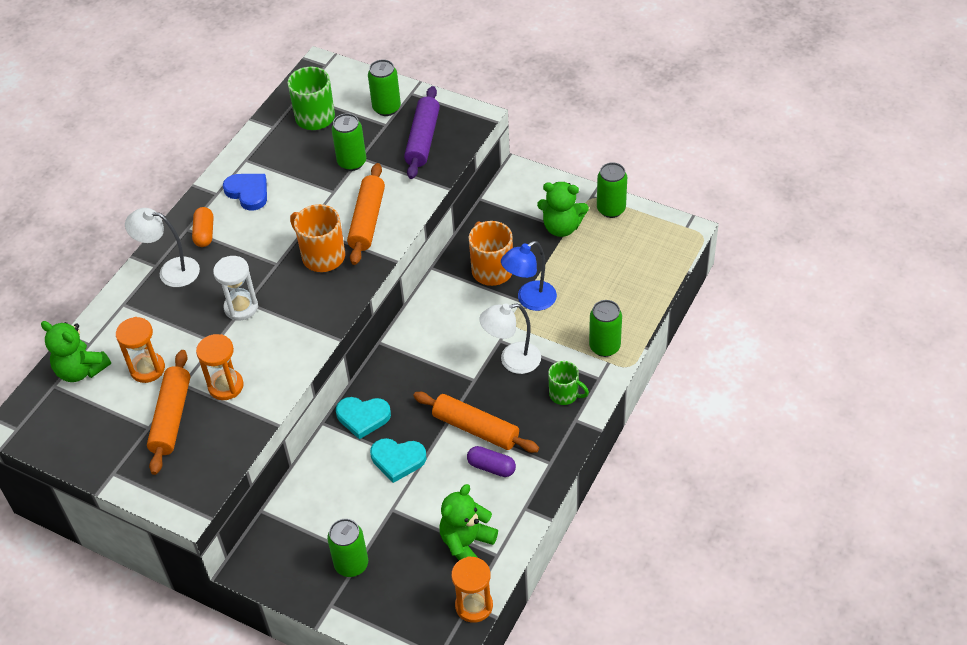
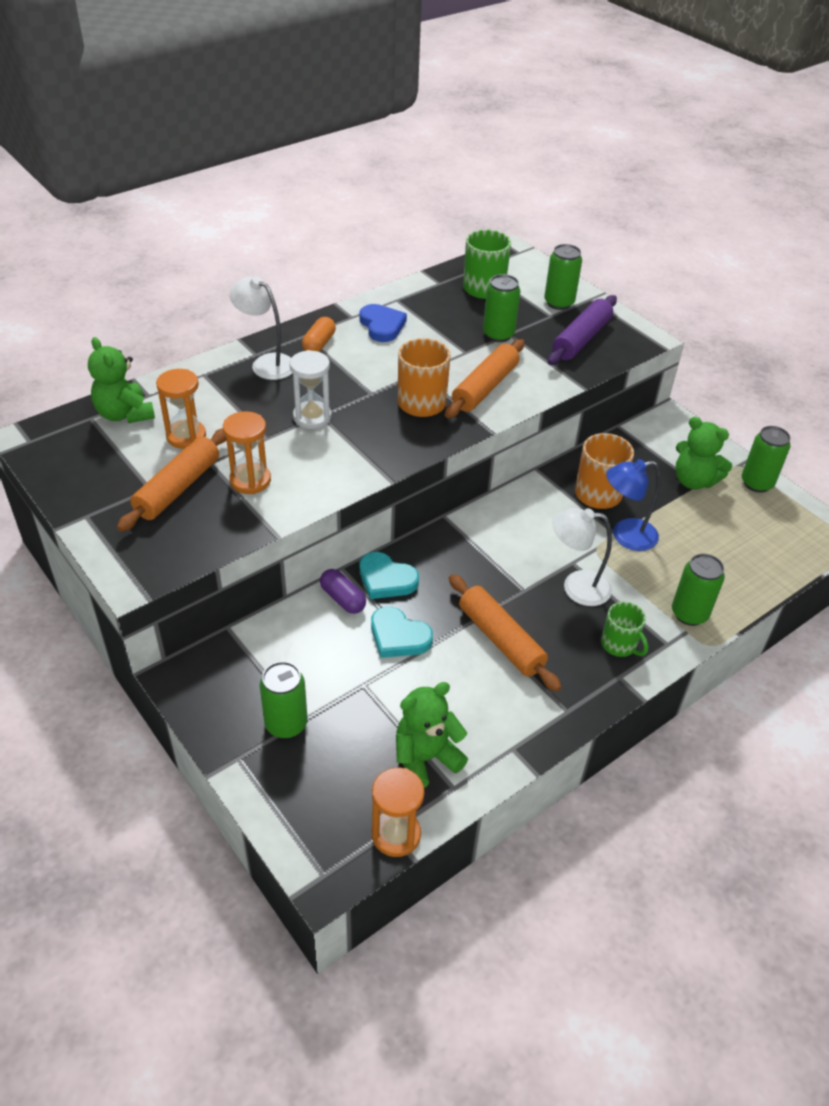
camera: 20 degrees right, 5 degrees down
(491, 467) = (497, 687): purple capsule -> purple capsule (343, 599)

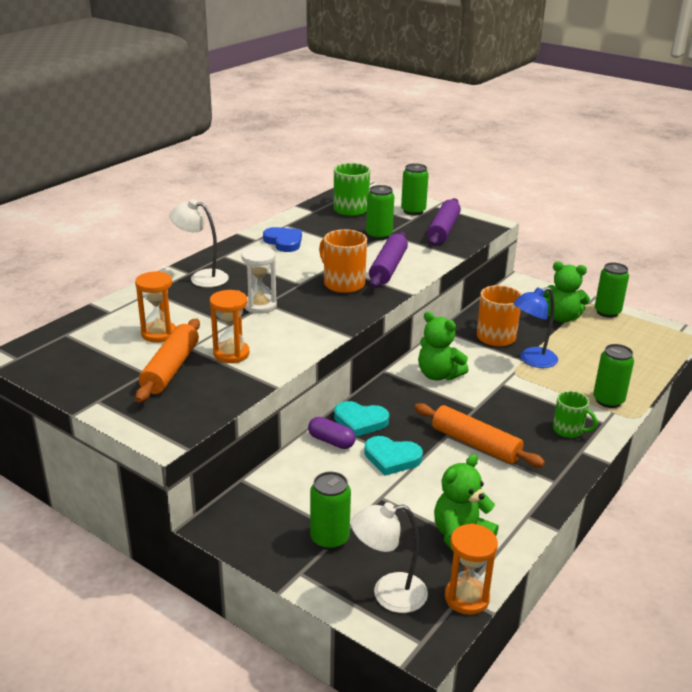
camera: 15 degrees left, 15 degrees down
(125, 414) = (95, 327): green teddy bear -> green teddy bear (438, 375)
(319, 344) = (239, 260): orange capsule -> none
(485, 387) = (388, 268): orange rolling pin -> purple rolling pin
(576, 587) = (514, 399): white lamp -> white lamp (388, 594)

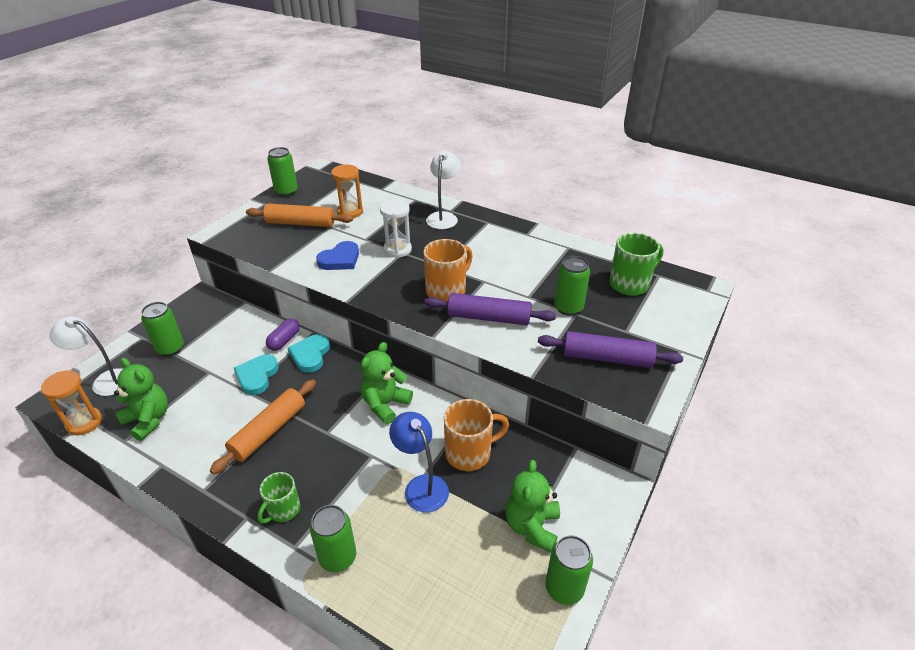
camera: 85 degrees right, 10 degrees up
(231, 354) = (319, 245): orange hourglass -> none
(284, 242) = (528, 249): blue heart -> blue heart (340, 259)
(388, 594) = (105, 380): white lamp -> white lamp turned 60 degrees counterclockwise
(413, 211) = (651, 332): green can -> green can (286, 191)

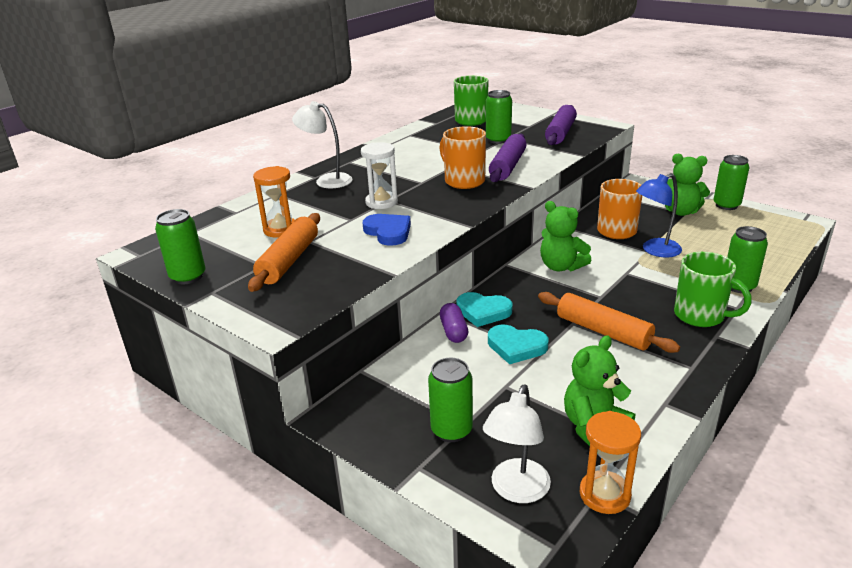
camera: 80 degrees left, 10 degrees down
(283, 510) = (700, 316): green mug -> green mug, size x1.54
(284, 340) = (453, 331): purple capsule -> purple capsule turned 45 degrees clockwise

